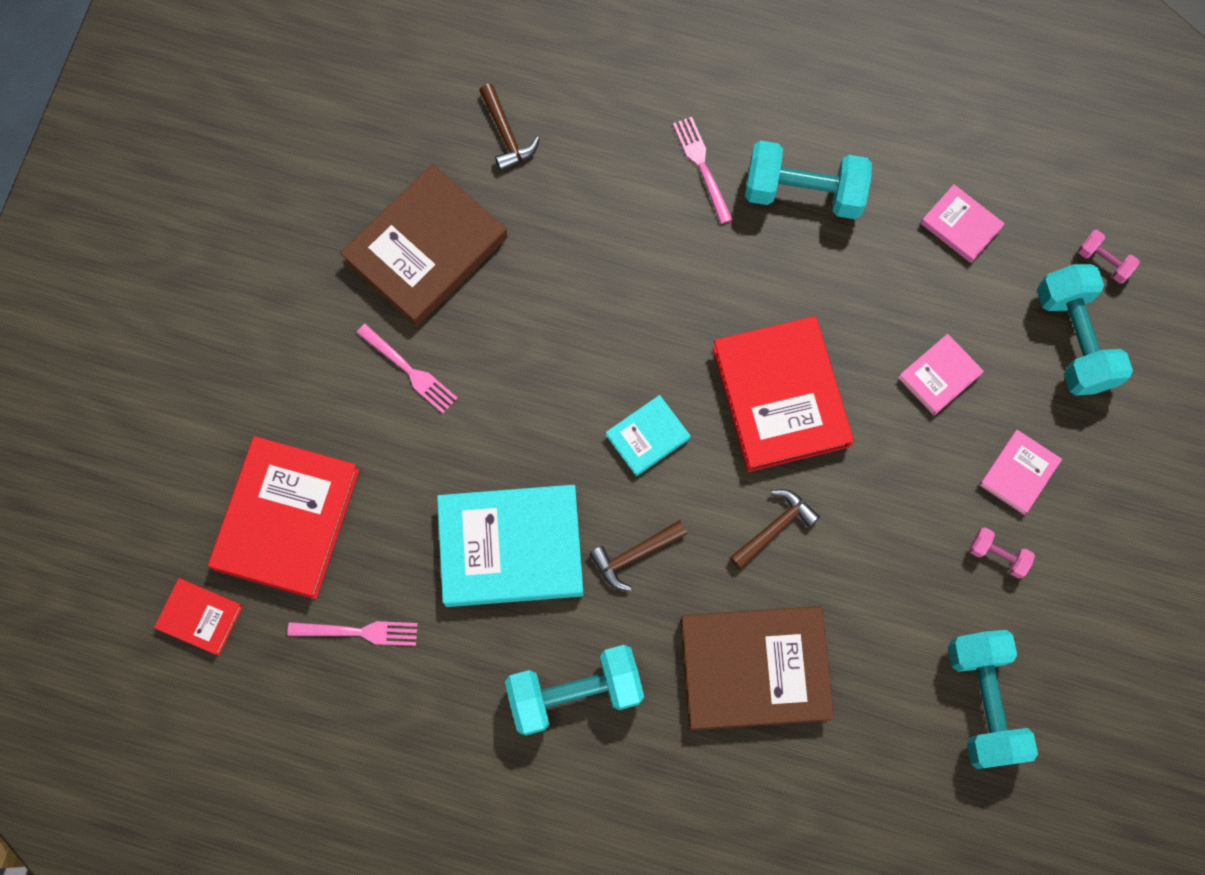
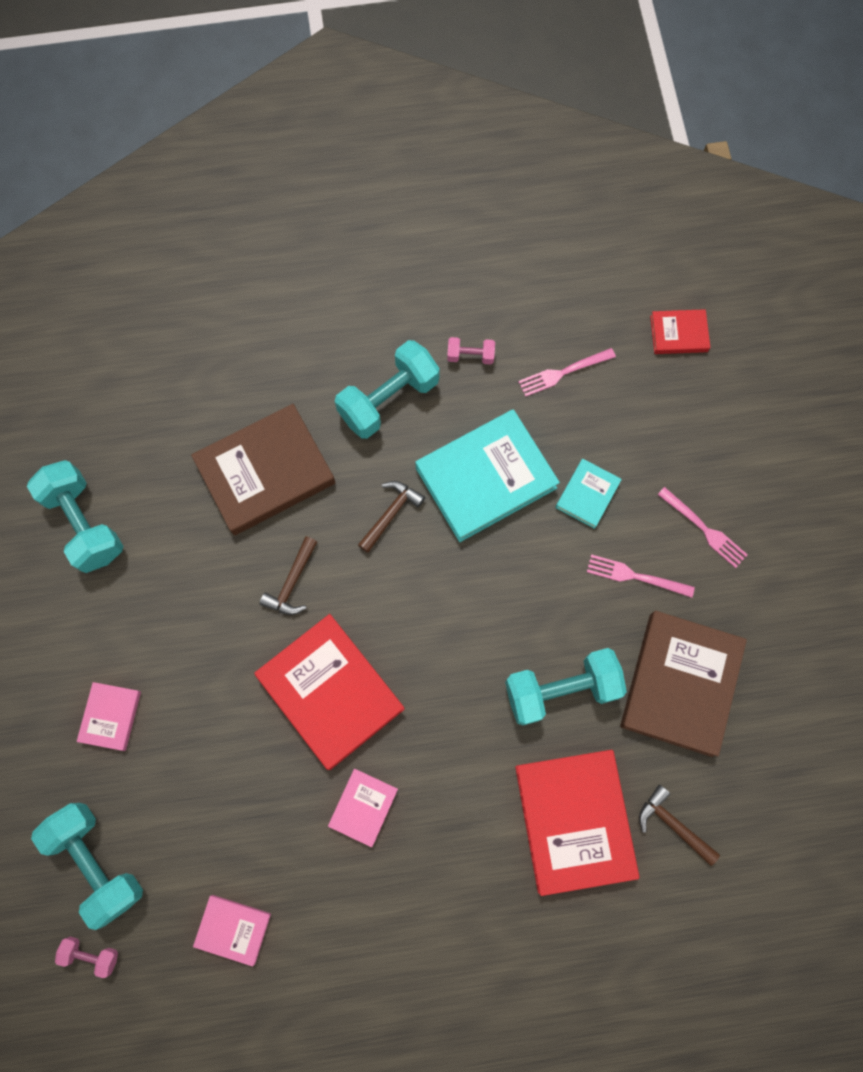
camera: 155 degrees right, 0 degrees up
(286, 519) = (660, 425): red book -> red book (574, 820)
(648, 437) = (422, 609): turquoise book -> turquoise book (587, 494)
(701, 166) = (488, 877): pink fork -> pink fork (704, 529)
(803, 192) = (386, 894): turquoise dumbbell -> turquoise dumbbell (561, 689)
(939, 376) = (204, 772): pink book -> pink book (363, 807)
(997, 555) = (107, 640): pink dumbbell -> pink dumbbell (470, 356)

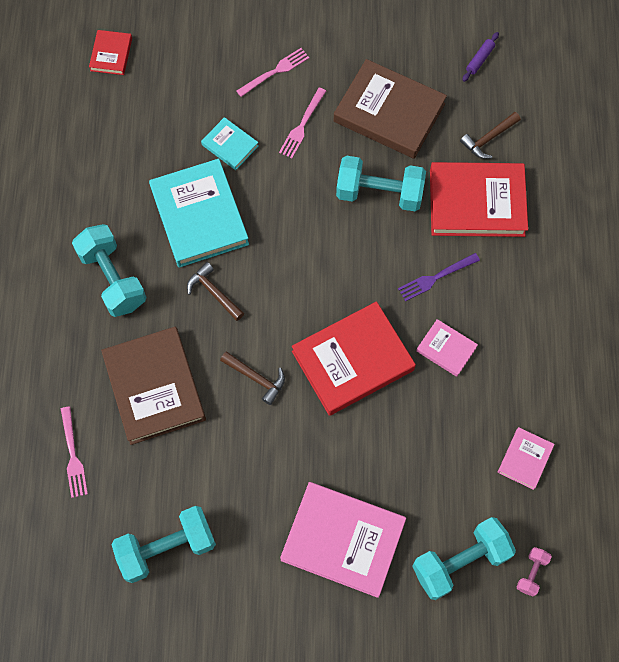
camera: 80 degrees left, 5 degrees down
(111, 716) = (343, 540): pink book -> pink book, size x2.02
(457, 780) = (435, 278): none -> purple fork
(470, 356) = (90, 209): pink dumbbell -> none
(561, 689) = (379, 193): turquoise dumbbell -> turquoise dumbbell turned 75 degrees counterclockwise
(563, 373) = (123, 143): pink fork -> pink fork (73, 456)
(793, 796) = (479, 59): none -> purple rolling pin

